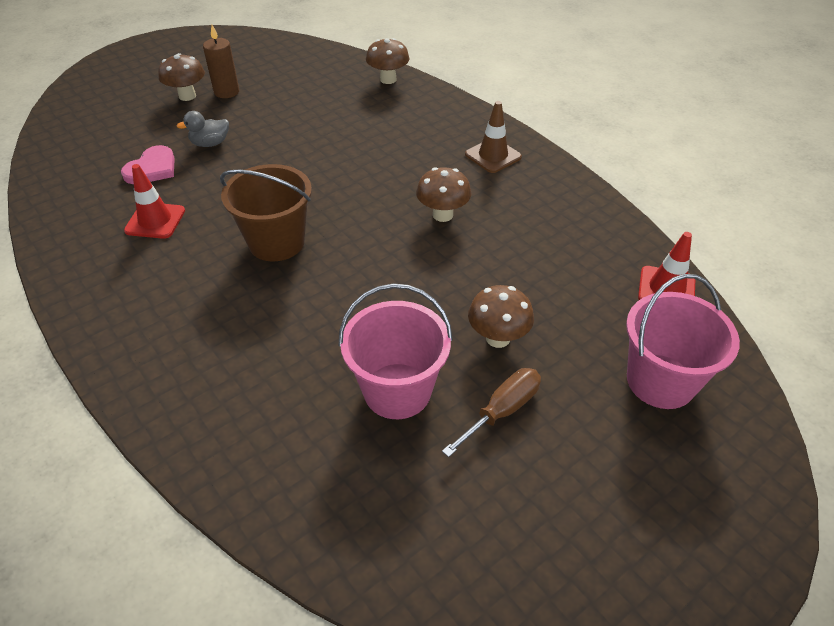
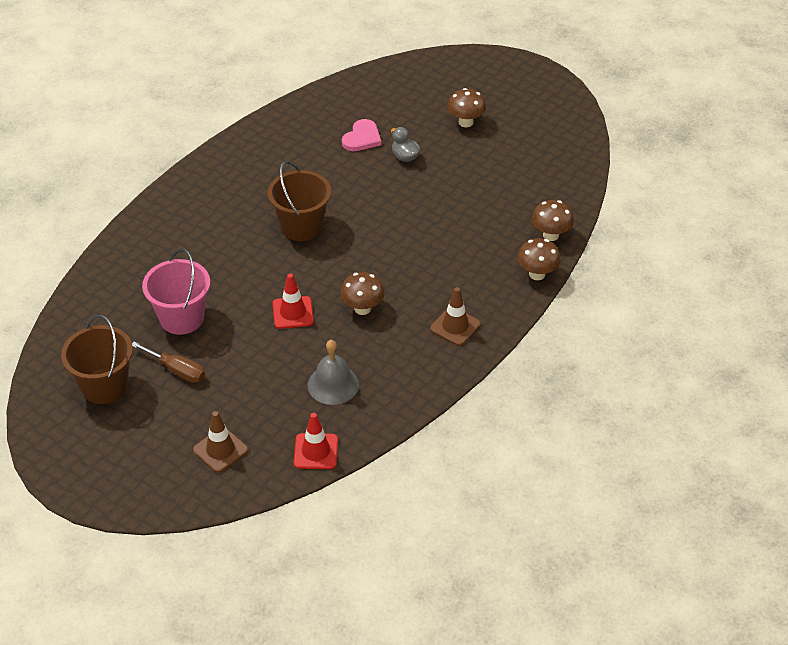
camera: 75 degrees right, 0 degrees up
(152, 168) = (362, 138): pink heart -> pink heart turned 75 degrees counterclockwise
(155, 221) = (304, 160): red traffic cone -> red traffic cone (293, 313)
(227, 92) = (482, 142): brown candle -> none
(498, 338) = (239, 359): brown mushroom -> brown mushroom (537, 274)
(515, 513) = (105, 386): none -> brown bucket
(560, 258) = (333, 384): none -> grey bell
(660, 381) = (220, 450): pink bucket -> brown traffic cone

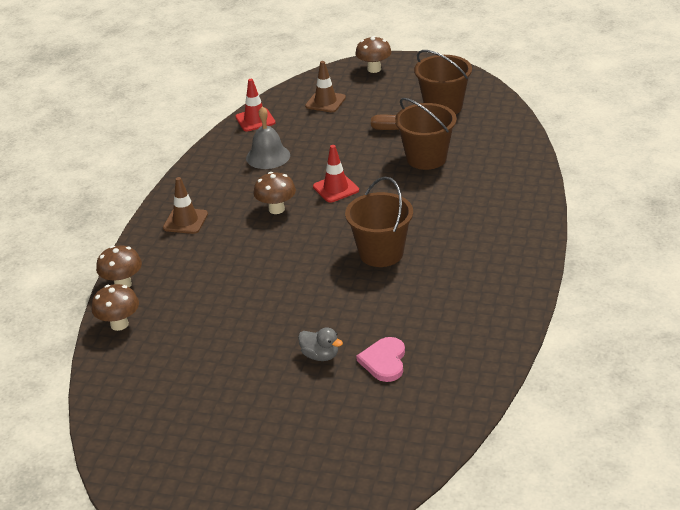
camera: 160 degrees right, 10 degrees down
(182, 318) = (426, 158): pink bucket -> brown bucket
(465, 122) = (270, 424): brown mushroom -> brown mushroom (374, 69)

